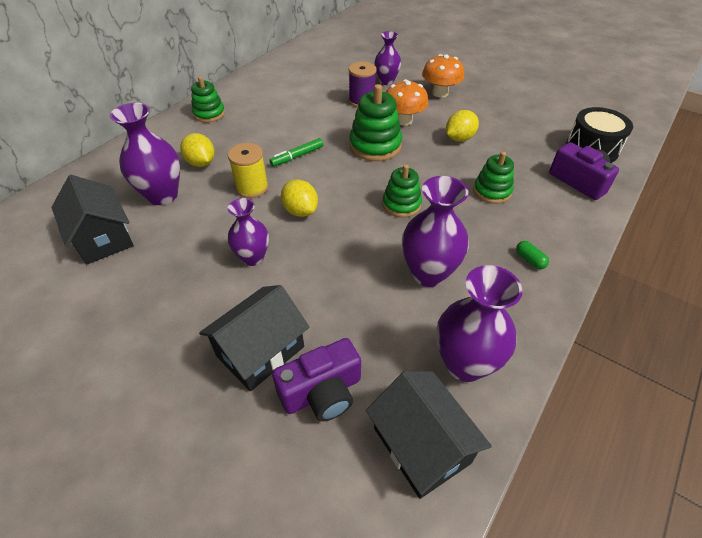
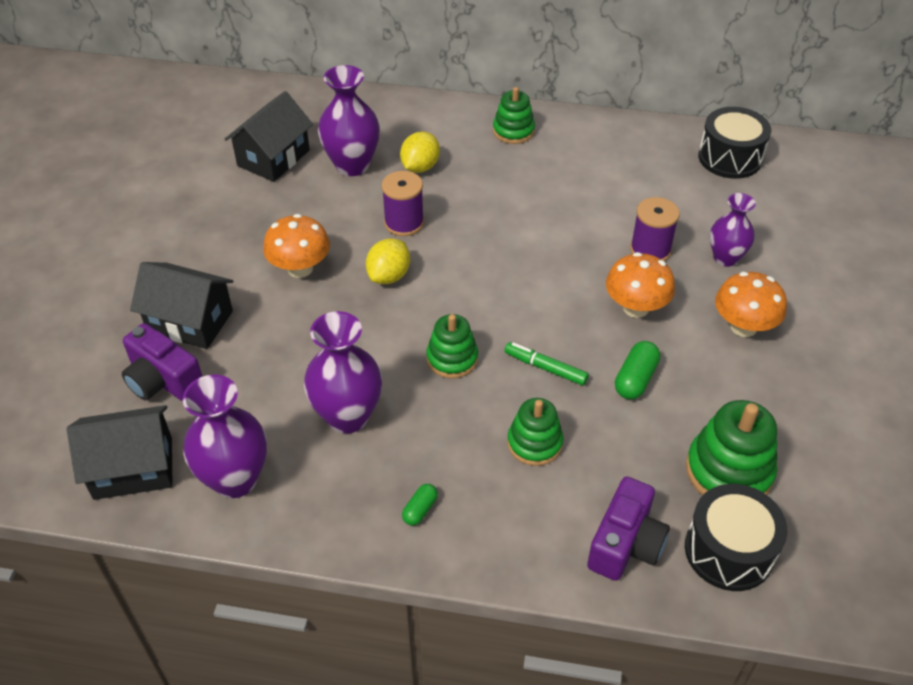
camera: 65 degrees right, 0 degrees up
(252, 187) = (404, 223): yellow spool -> purple spool
(253, 257) = (300, 268): purple vase -> orange mushroom
(297, 156) = (483, 236): green marker -> green marker (545, 368)
(311, 54) = (730, 158): none -> black drum
(375, 146) = (554, 297): green stacking toy -> green stacking toy (728, 471)
(421, 445) = (133, 468): black house -> black house turned 45 degrees clockwise
(459, 138) = (635, 379): yellow lemon -> green capsule

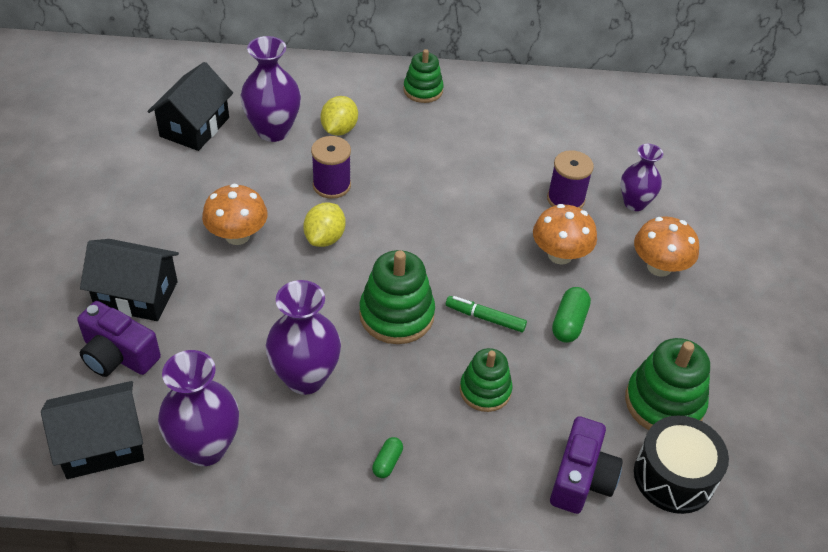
camera: 10 degrees left, 0 degrees up
(452, 358) = (396, 315): green stacking toy -> green stacking toy, size x1.53
(730, 158) = (626, 107): black drum -> none

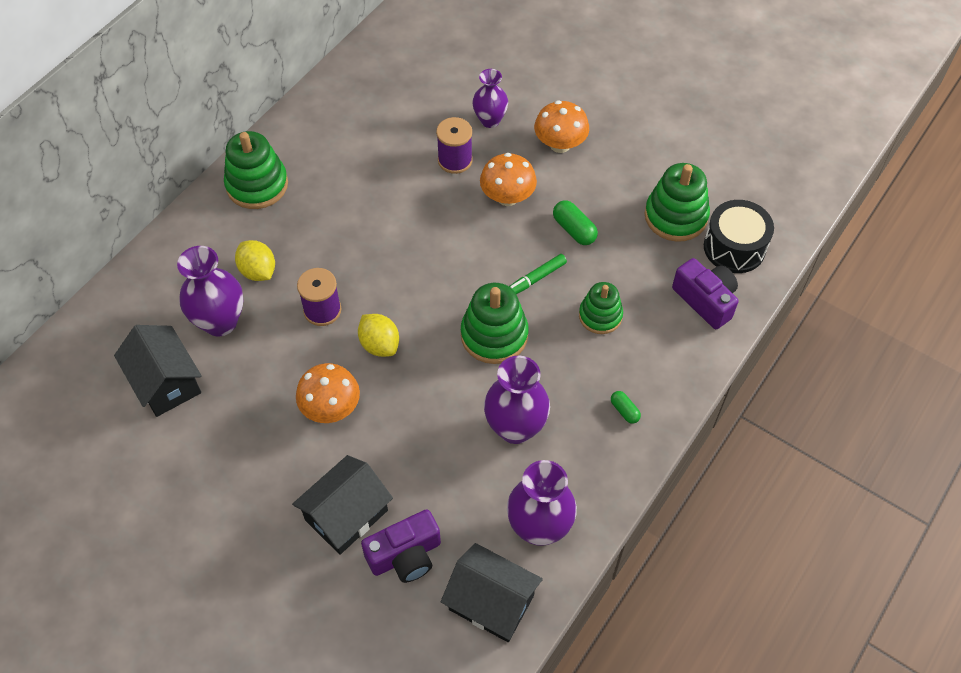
camera: 55 degrees left, 10 degrees up
(102, 444) = (491, 602): black house -> black house turned 75 degrees counterclockwise
(423, 90) = (257, 185): green stacking toy -> green stacking toy, size x1.53

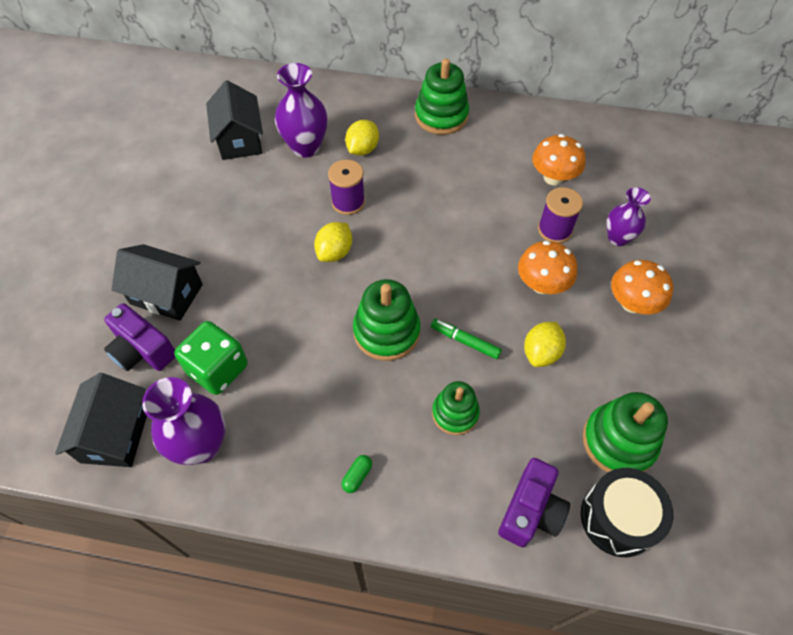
camera: 65 degrees right, 0 degrees up
(166, 382) = (239, 139): black house -> black house turned 45 degrees counterclockwise
(331, 408) = (260, 244): orange mushroom -> orange mushroom (553, 177)
(463, 491) = (218, 369): none -> green dice
(515, 428) = (297, 386): purple vase -> none
(574, 229) = (541, 353): green capsule -> yellow lemon

